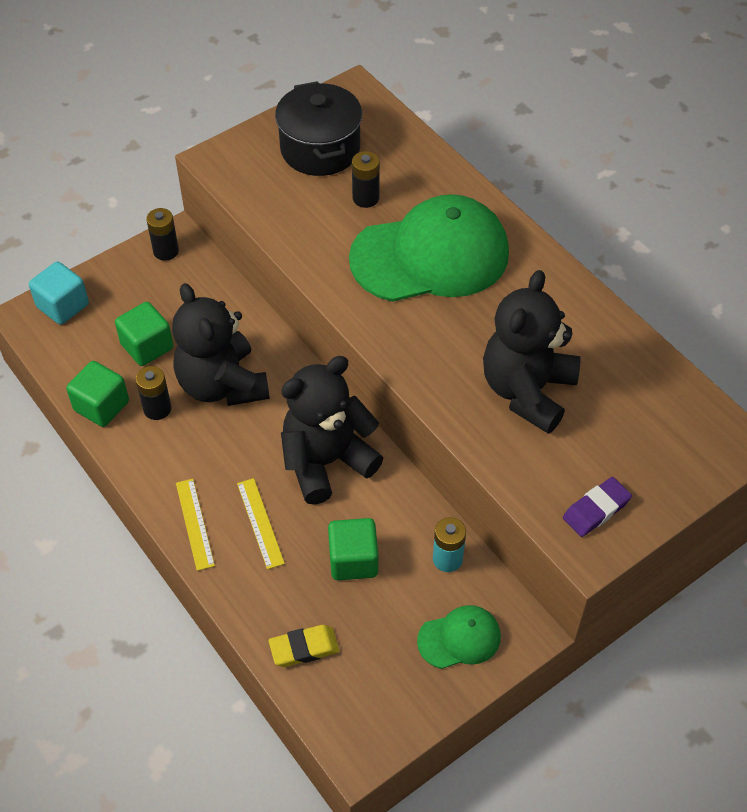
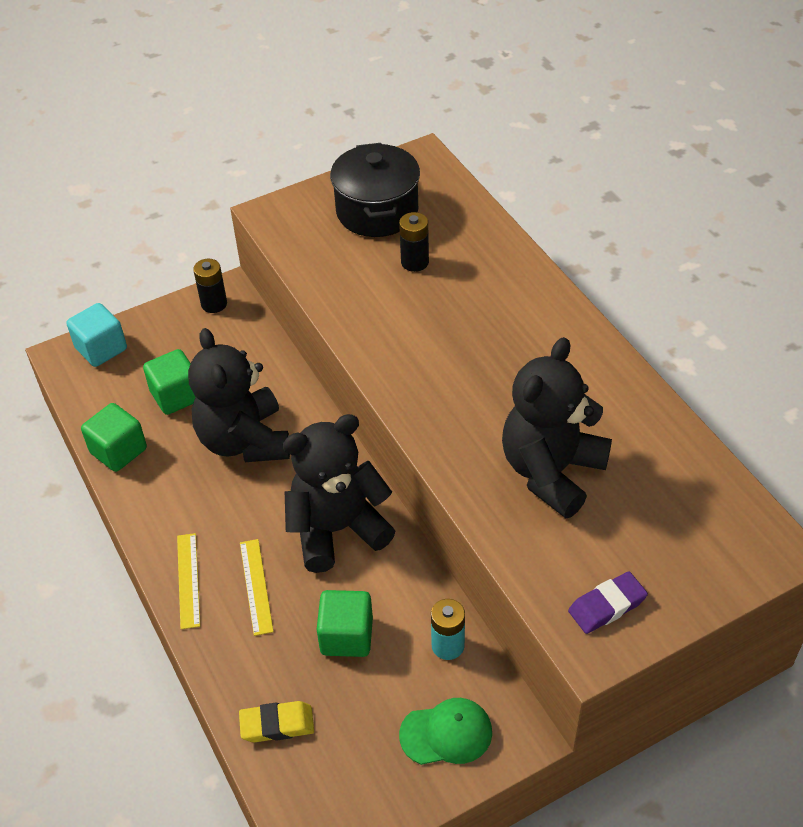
camera: 10 degrees right, 5 degrees down
(157, 409) = (174, 459): black battery -> none
(430, 256) = (471, 324): green cap -> none

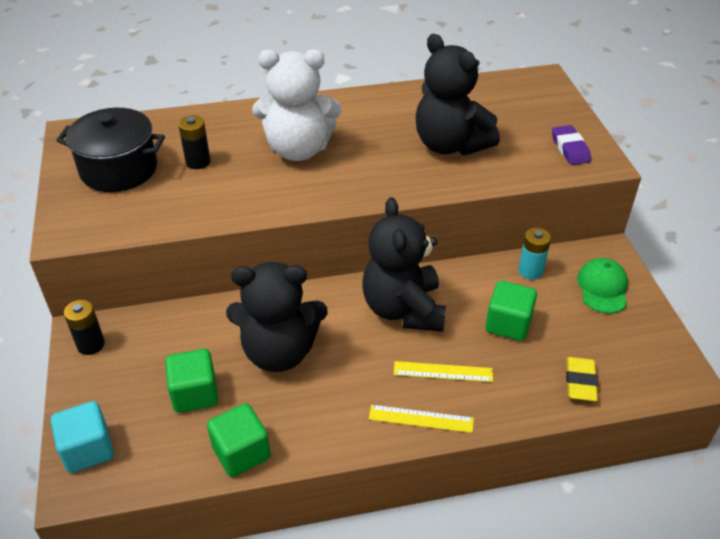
camera: 75 degrees left, 5 degrees down
(474, 334) = (298, 149): none -> white teddy bear

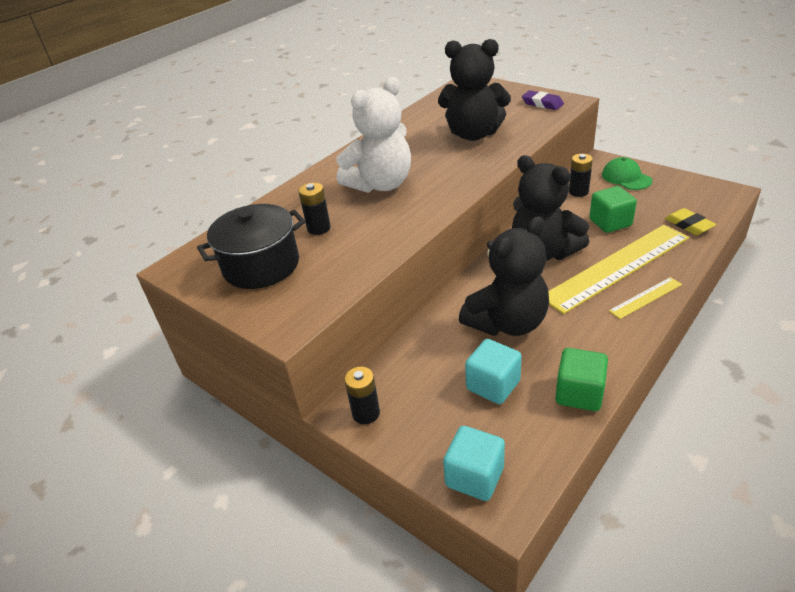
camera: 35 degrees left, 5 degrees down
(195, 394) = (493, 385): green cube -> turquoise cube
(443, 372) = (617, 267): yellow ruler -> yellow ruler, size x2.24
(530, 271) = (578, 191): turquoise battery -> black battery

